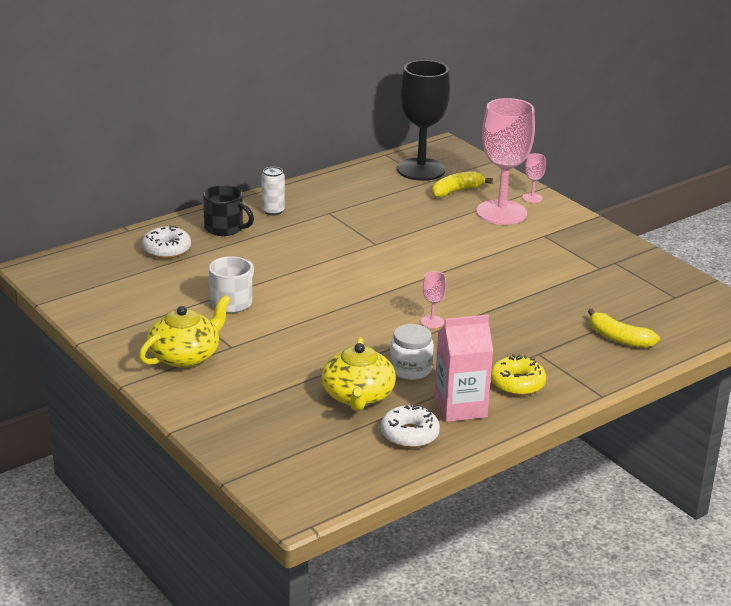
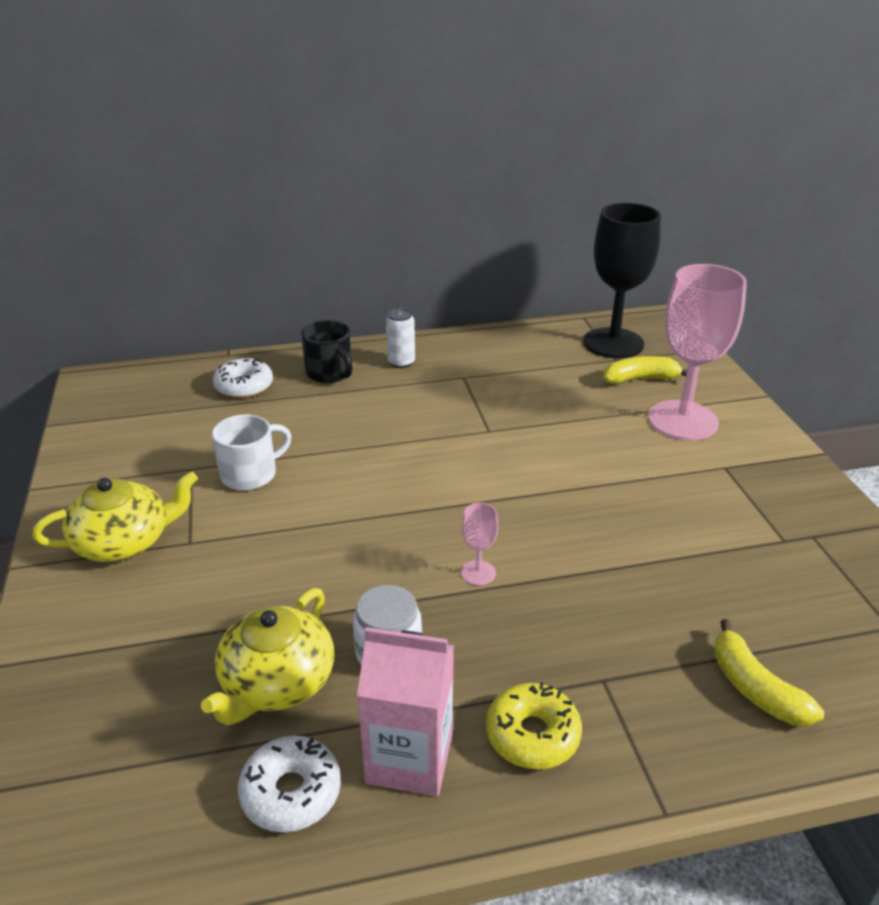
camera: 25 degrees right, 5 degrees up
(532, 198) = (737, 408): pink goblet -> none

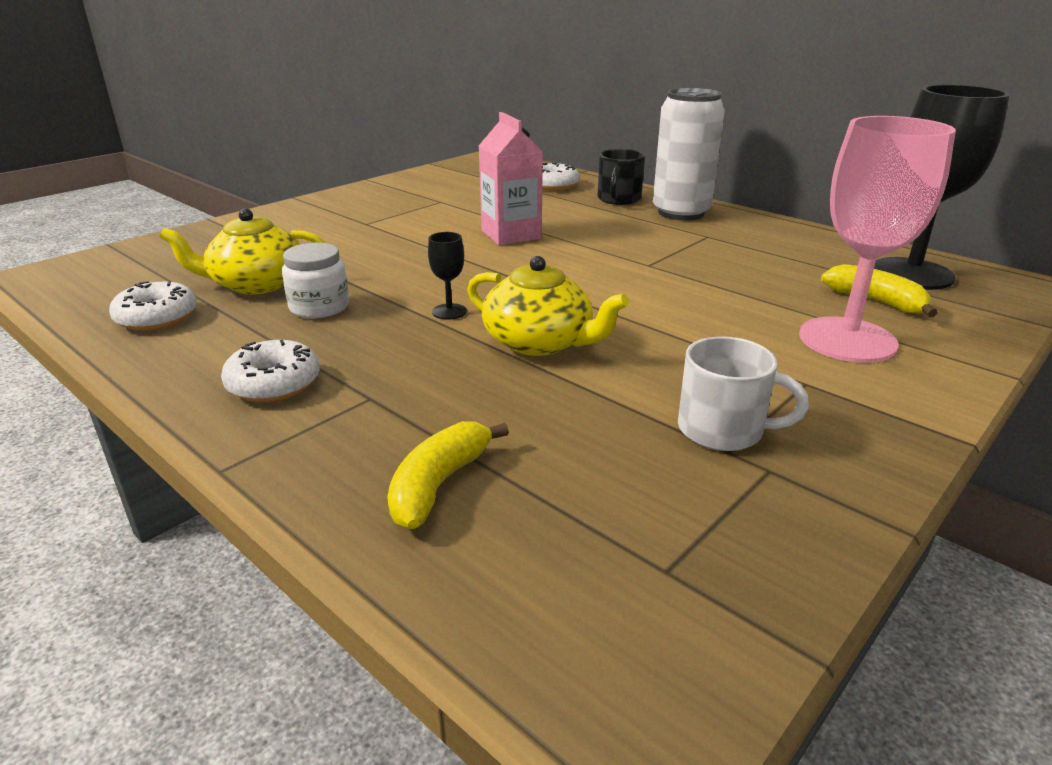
camera: 55 degrees right, 5 degrees down
(124, 541) = (346, 210): yellow teapot -> yellow teapot (539, 342)
(250, 474) = (459, 215): white mug -> white mug (723, 430)
(401, 362) = (681, 213): white can -> white can, size x2.08
(409, 758) = (214, 345): pink carton -> pink carton (511, 235)
(478, 573) = (449, 311): pink goblet -> black goblet
(532, 735) = (274, 383): yellow donut -> white donut

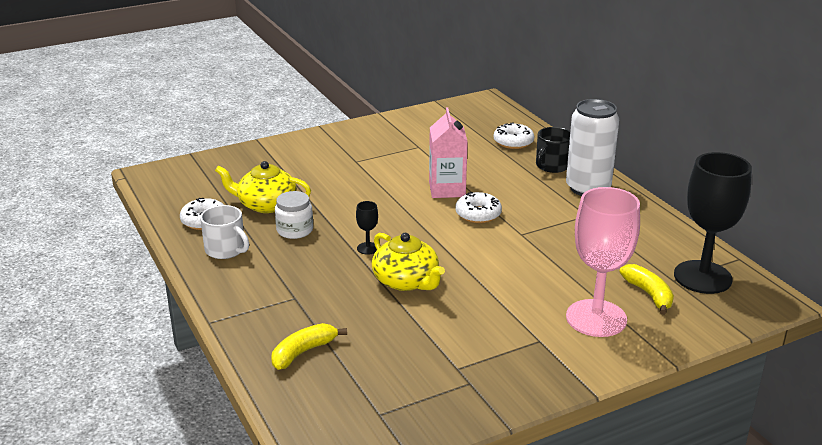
camera: 20 degrees right, 0 degrees up
(274, 383) = (250, 279): white donut -> white donut (478, 214)
(723, 430) = (465, 357): white mug -> white mug (226, 250)

